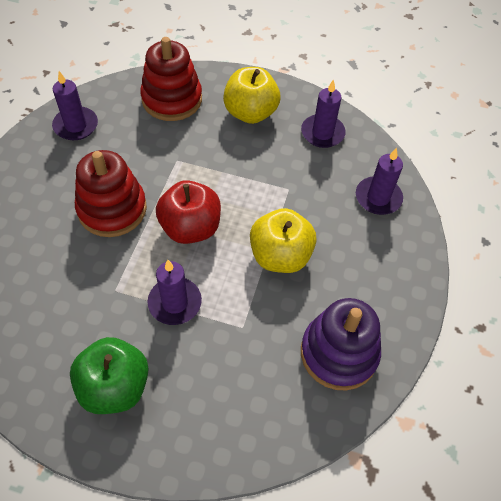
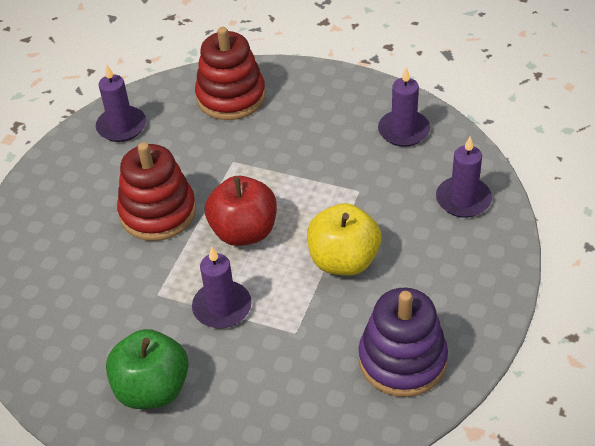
camera: 10 degrees right, 10 degrees down
(250, 113) = (321, 110): yellow apple -> none

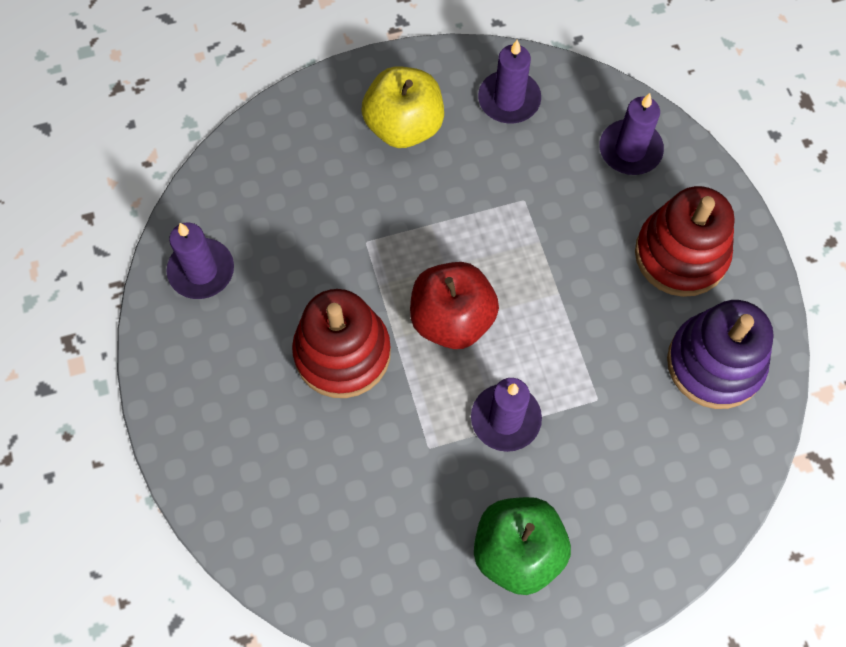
camera: 40 degrees left, 20 degrees up
(231, 97) = (291, 160): red stacking toy -> red stacking toy (681, 254)
(343, 260) = (576, 290): yellow apple -> yellow apple (404, 126)

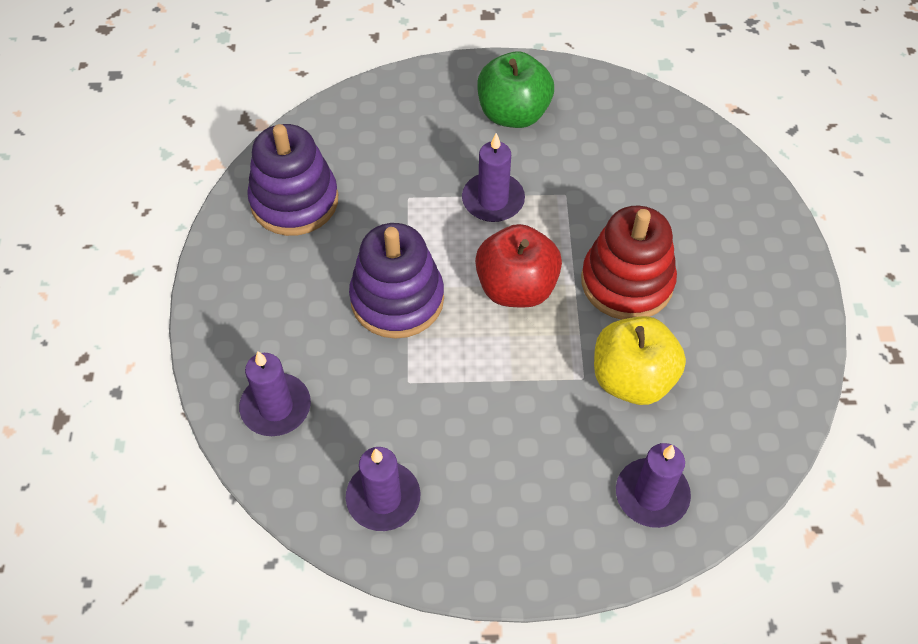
camera: 165 degrees left, 10 degrees down
(201, 271) = (758, 388): purple candle -> purple candle (651, 495)
(404, 126) = (512, 495): yellow apple -> yellow apple (632, 379)
(564, 277) = (397, 299): none -> purple stacking toy
(681, 254) = (277, 294): red stacking toy -> none

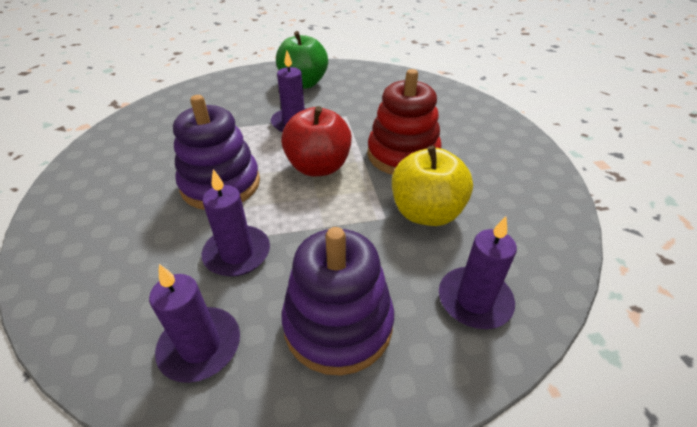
camera: 10 degrees left, 15 degrees down
(276, 407) = (95, 276): purple candle -> purple candle (237, 253)
(294, 201) = (142, 137): purple stacking toy -> purple stacking toy (338, 324)

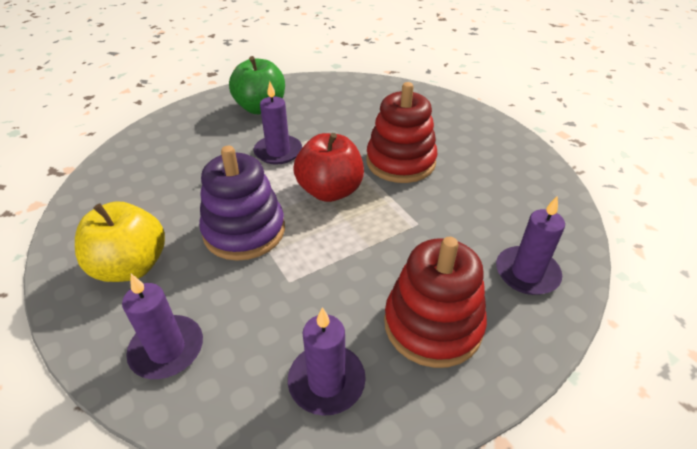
camera: 20 degrees left, 0 degrees up
(237, 253) = (305, 292): purple candle -> purple candle (167, 349)
(338, 324) = (432, 325): purple stacking toy -> red stacking toy
(426, 213) = (450, 210): yellow apple -> yellow apple (131, 266)

